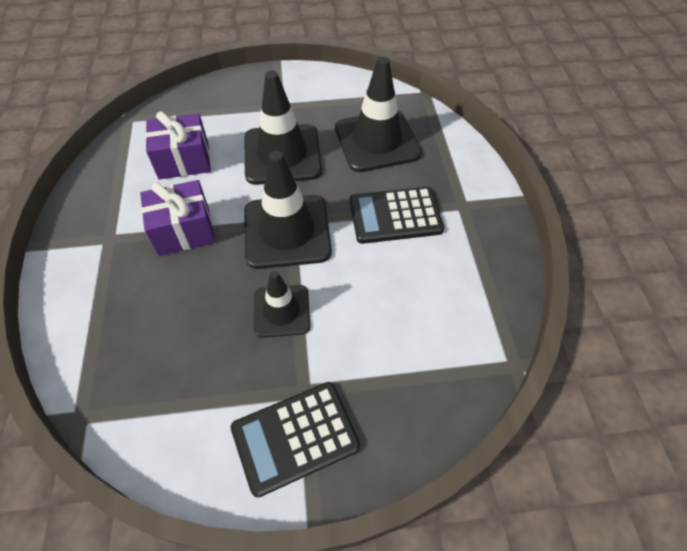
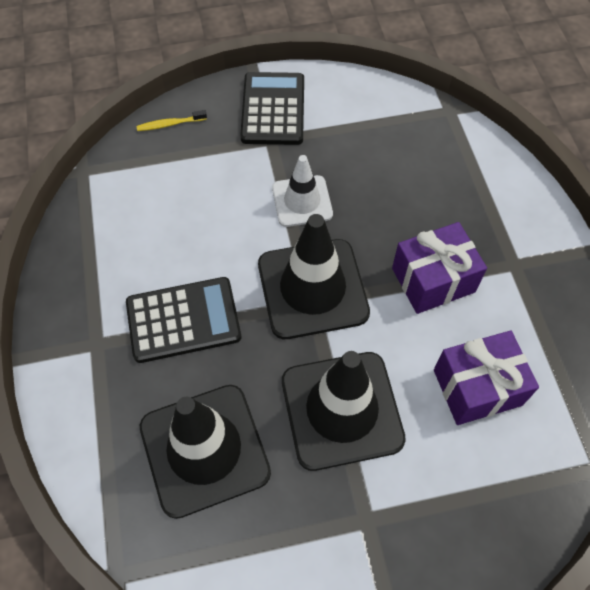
camera: 175 degrees right, 5 degrees up
(281, 311) = (302, 201): black traffic cone -> white traffic cone
(295, 437) = (273, 109): black calculator -> black calculator turned 60 degrees counterclockwise
(423, 424) = (170, 124): none -> yellow toothbrush

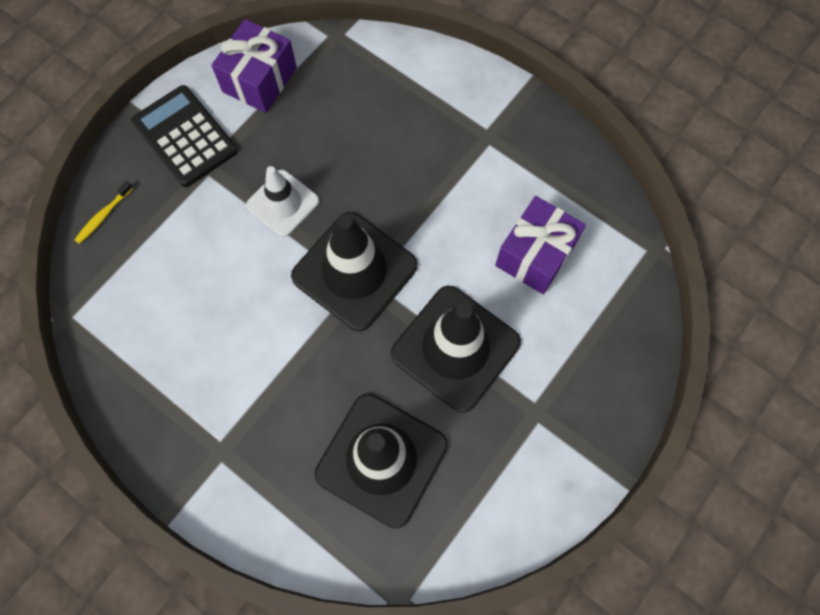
camera: 40 degrees left, 10 degrees up
(183, 320) = (275, 376): black calculator -> none
(433, 280) = (439, 194): purple gift -> purple gift (259, 80)

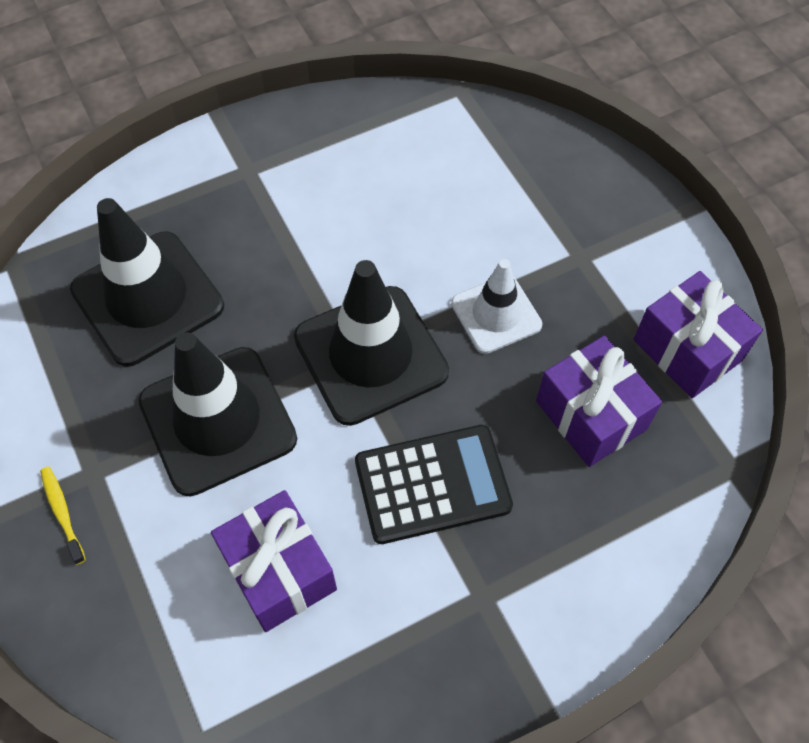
camera: 115 degrees right, 10 degrees down
(103, 216) = (560, 148): yellow toothbrush -> yellow toothbrush (62, 513)
(185, 136) = (632, 247): black calculator -> black calculator (432, 484)
(336, 119) = (591, 415): none -> purple gift

